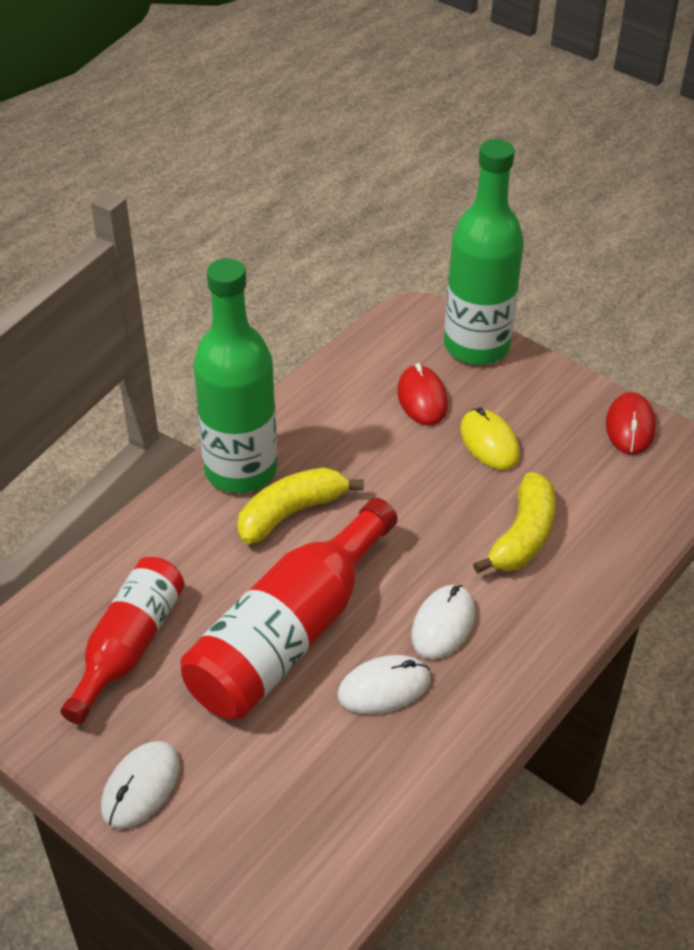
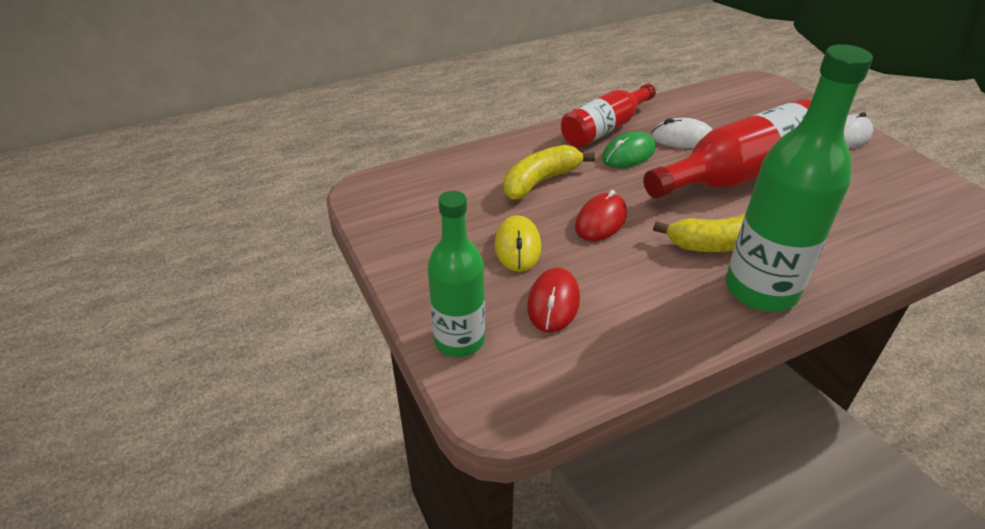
camera: 155 degrees left, 5 degrees down
(129, 646) = (863, 197): red bottle -> red bottle (605, 129)
(443, 624) = (628, 154): white mouse -> green mouse
(476, 346) = (459, 340): green bottle -> green bottle, size x0.65
(630, 426) = (390, 224): red mouse -> red mouse (601, 220)

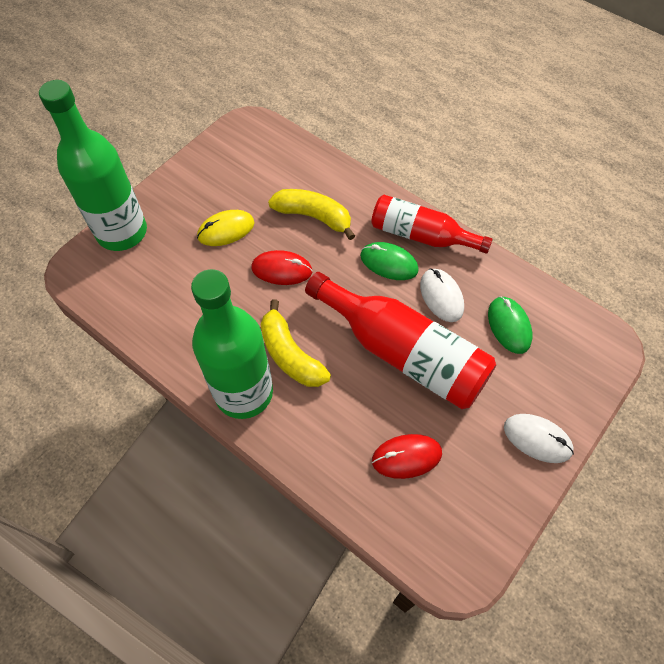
camera: 65 degrees right, 20 degrees up
(459, 340) = (122, 232): green bottle -> green bottle, size x1.53
(553, 303) = (176, 269): red mouse -> red mouse (406, 457)
(728, 116) = (509, 326): none -> green mouse

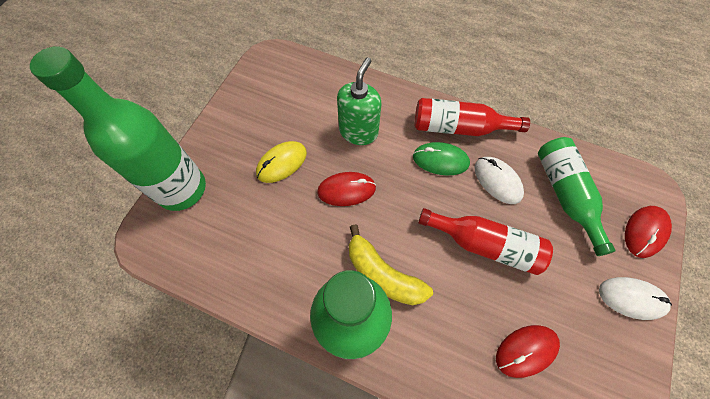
camera: 15 degrees left, 5 degrees up
(313, 217) = (358, 131): yellow banana -> green soap dispenser
(403, 352) = (484, 244): red bottle -> red bottle, size x0.65
(509, 326) = (565, 194): green mouse -> green bottle
(580, 381) = (644, 232): none -> red mouse

